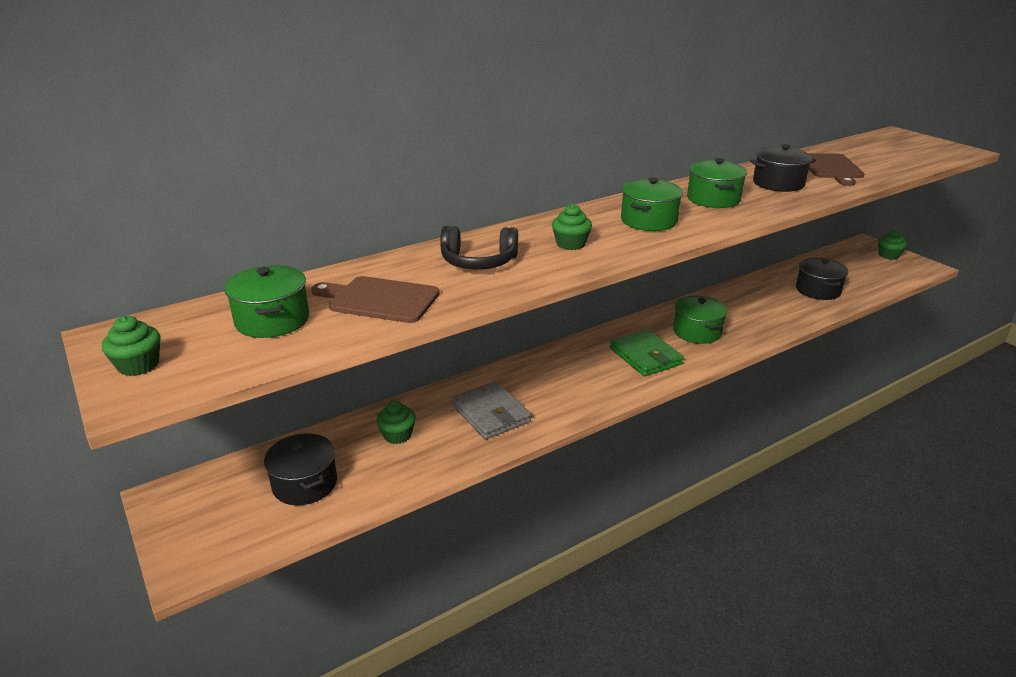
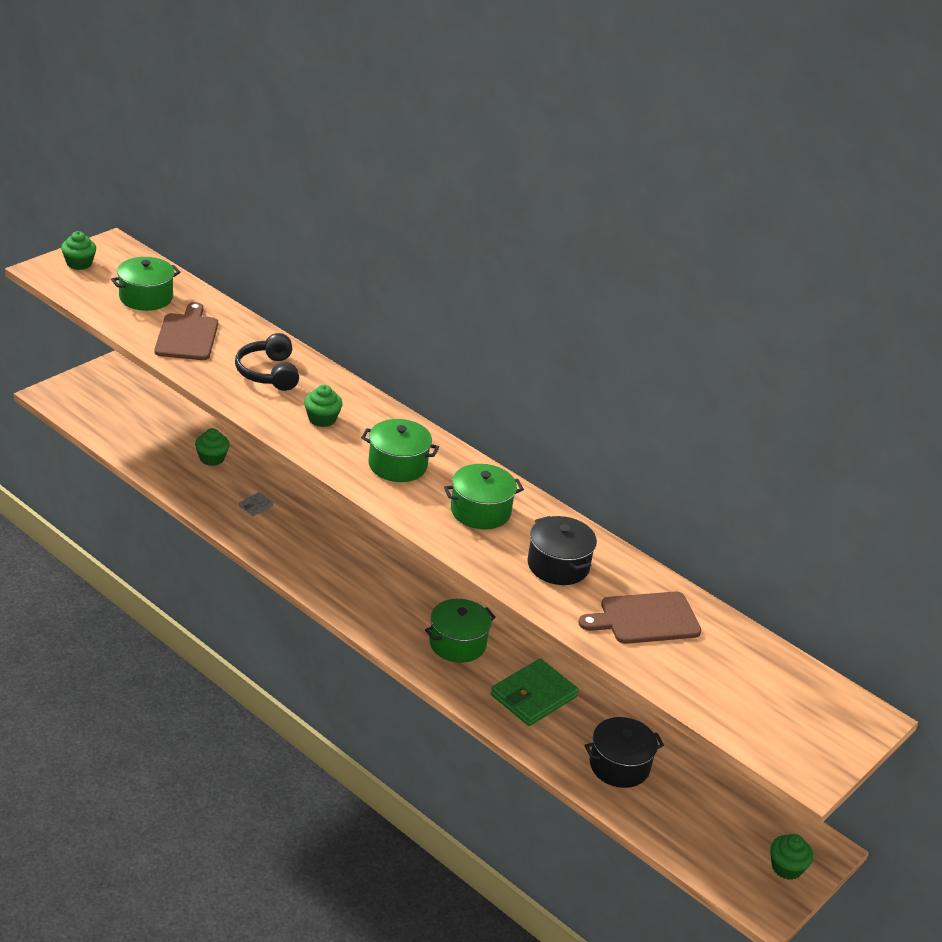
camera: 70 degrees right, 5 degrees up
(305, 484) = (142, 424): black pot -> none
(490, 414) = (256, 506): grey wallet -> grey wallet, size x0.44
(645, 356) = (389, 602): green wallet -> green wallet (533, 696)

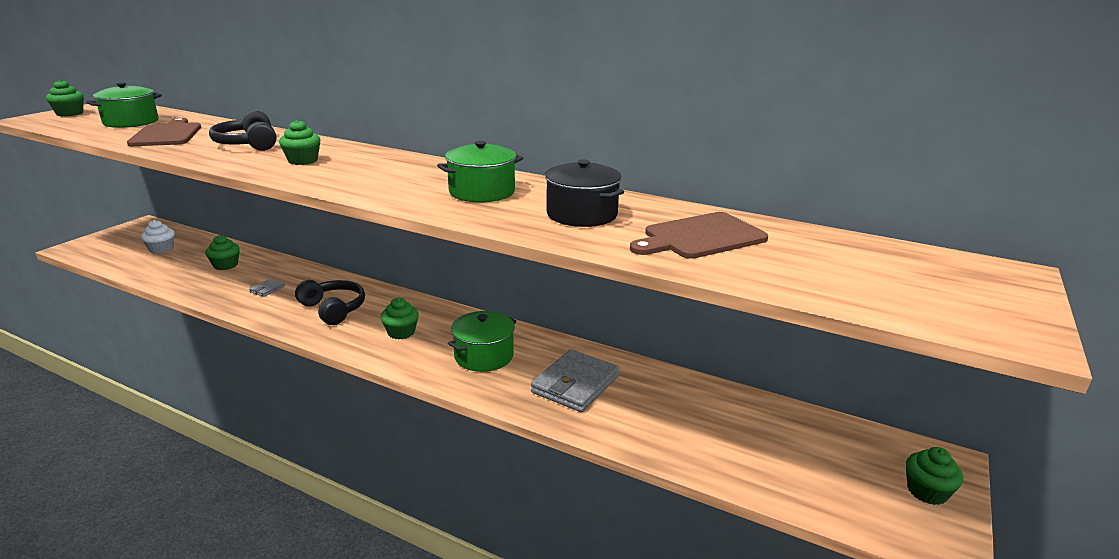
camera: 10 degrees left, 10 degrees down
(142, 416) = (161, 249): none -> white cupcake
(321, 550) = (333, 309): none -> black headphones
(384, 596) = (401, 332): none -> green cupcake
(397, 465) = (386, 176): green pot -> none
(533, 696) = (575, 384): green wallet -> grey wallet
(619, 765) = (691, 429): black pot -> none

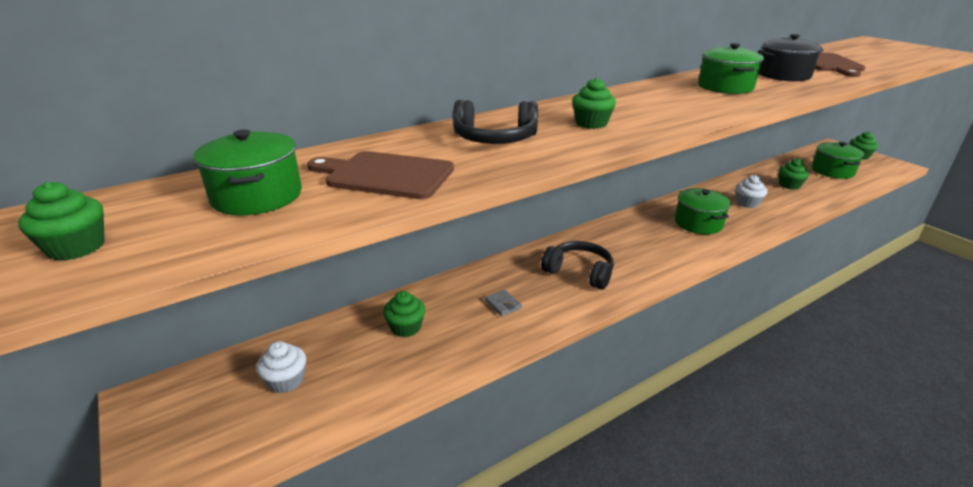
camera: 60 degrees left, 5 degrees up
(333, 309) = (579, 272): black headphones -> black headphones turned 45 degrees clockwise
(401, 332) = (644, 248): green cupcake -> green cupcake (789, 185)
(575, 384) = (747, 203): grey wallet -> white cupcake
(797, 458) = (832, 171): none -> green pot

